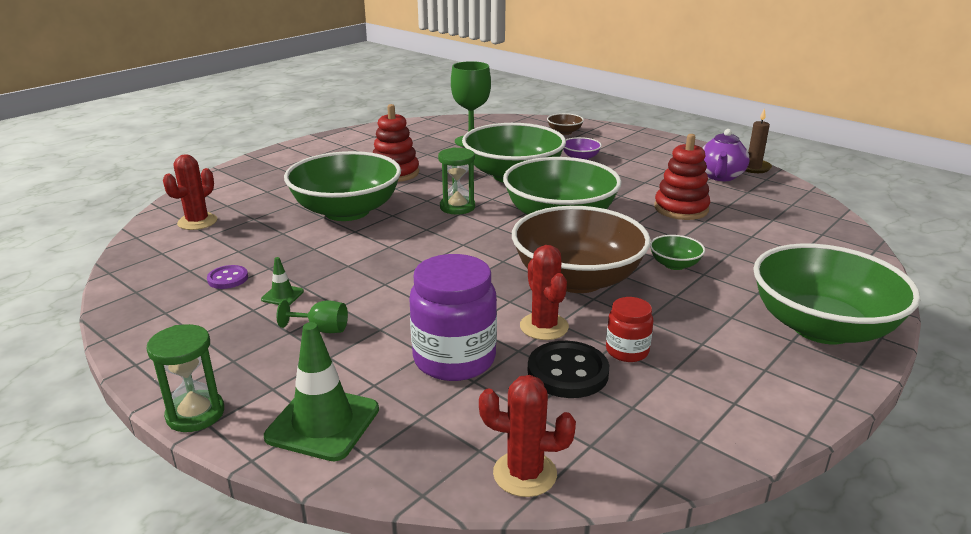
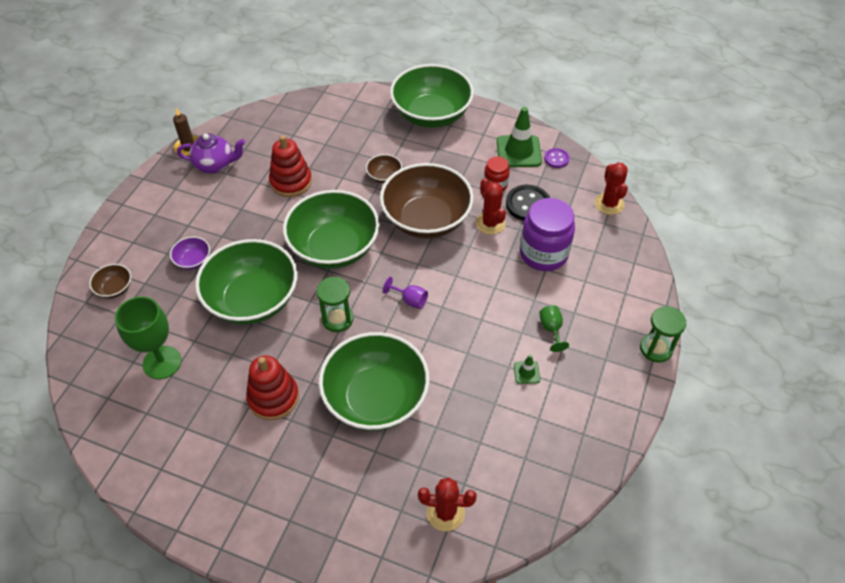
camera: 110 degrees left, 25 degrees up
(228, 279) = (523, 422): purple button -> purple button (556, 159)
(323, 423) = (626, 289): green traffic cone -> green traffic cone (518, 151)
(451, 246) = (410, 300): none -> purple goblet
(544, 327) = (490, 223): red cactus -> red cactus turned 75 degrees counterclockwise
(674, 264) = (384, 176): green bowl -> brown bowl

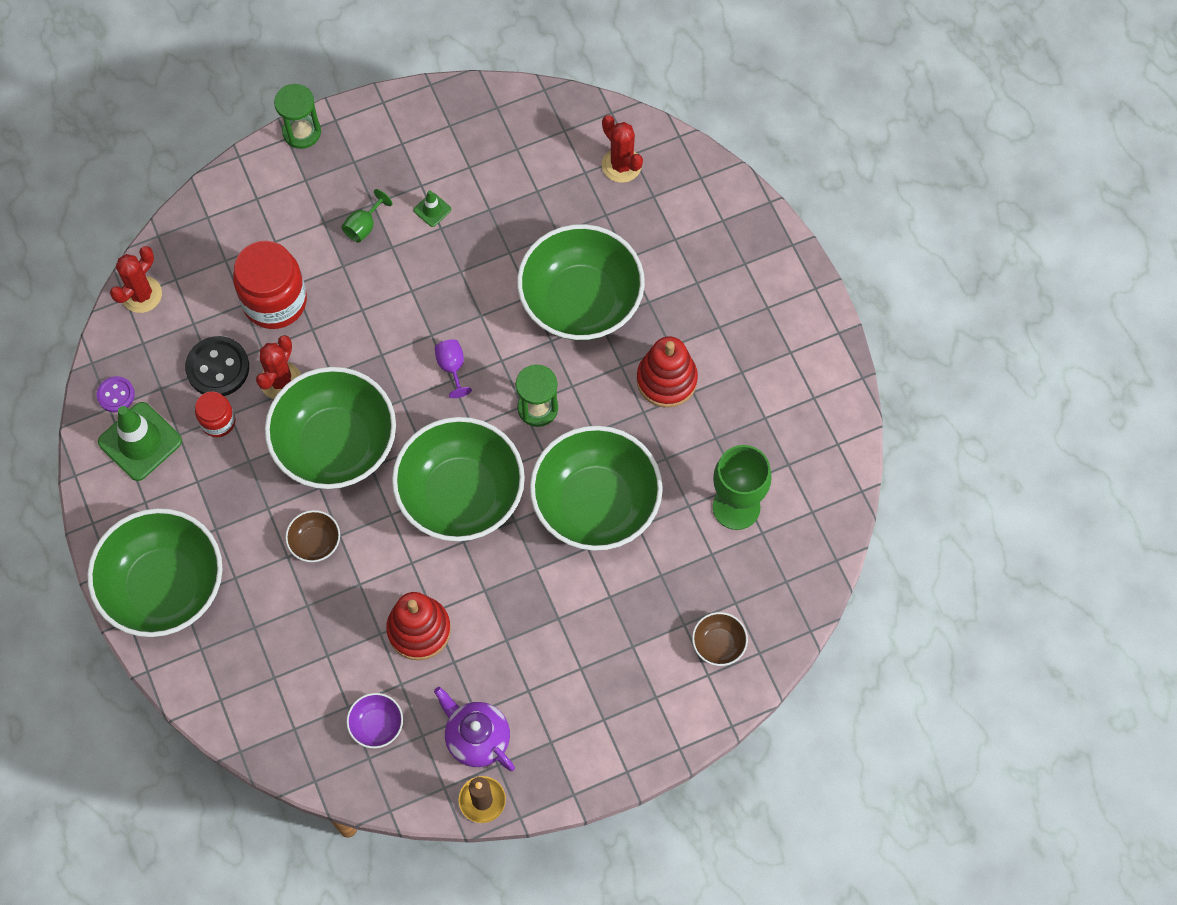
camera: 135 degrees left, 15 degrees up
(193, 261) = (613, 610): purple bowl -> purple bowl (376, 725)
(426, 219) = (335, 444): brown bowl -> green bowl
(543, 254) = (275, 301): purple jar -> red jar

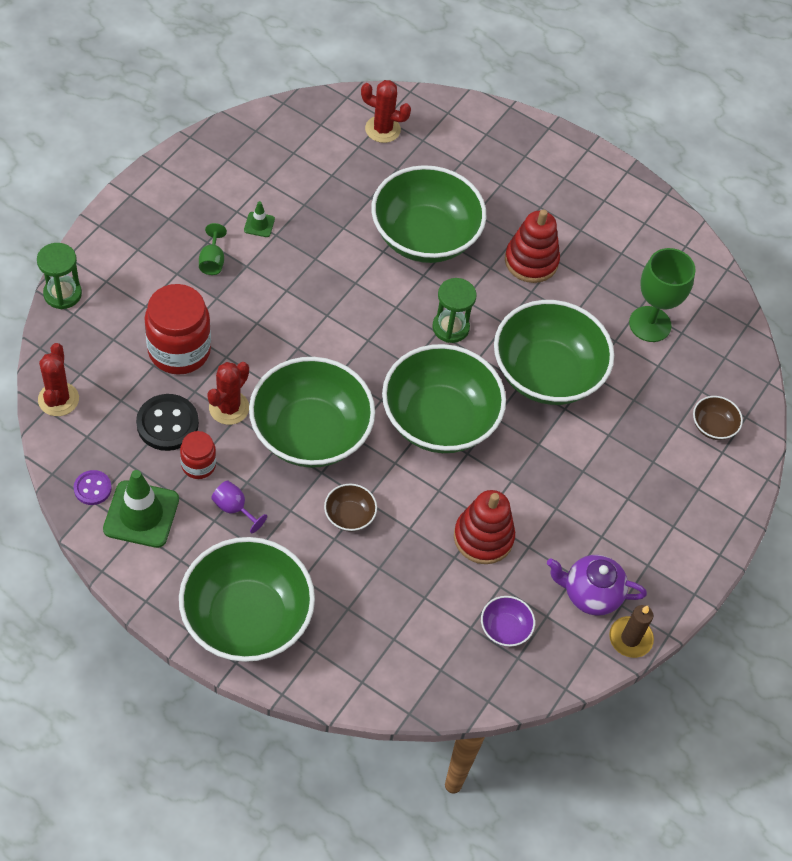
camera: 40 degrees left, 10 degrees down
(281, 381) = (229, 408): red cactus -> red cactus turned 45 degrees clockwise
(302, 132) = (108, 215): green hourglass -> green hourglass (62, 294)
(452, 367) = (361, 330): purple goblet -> purple goblet (234, 508)

